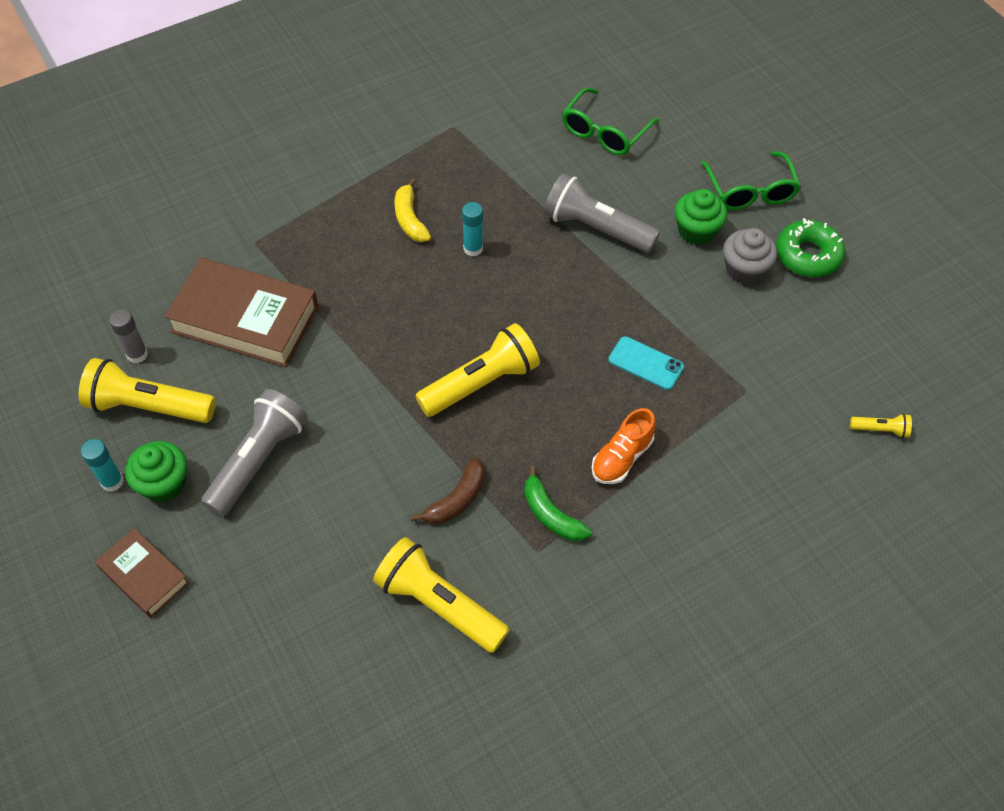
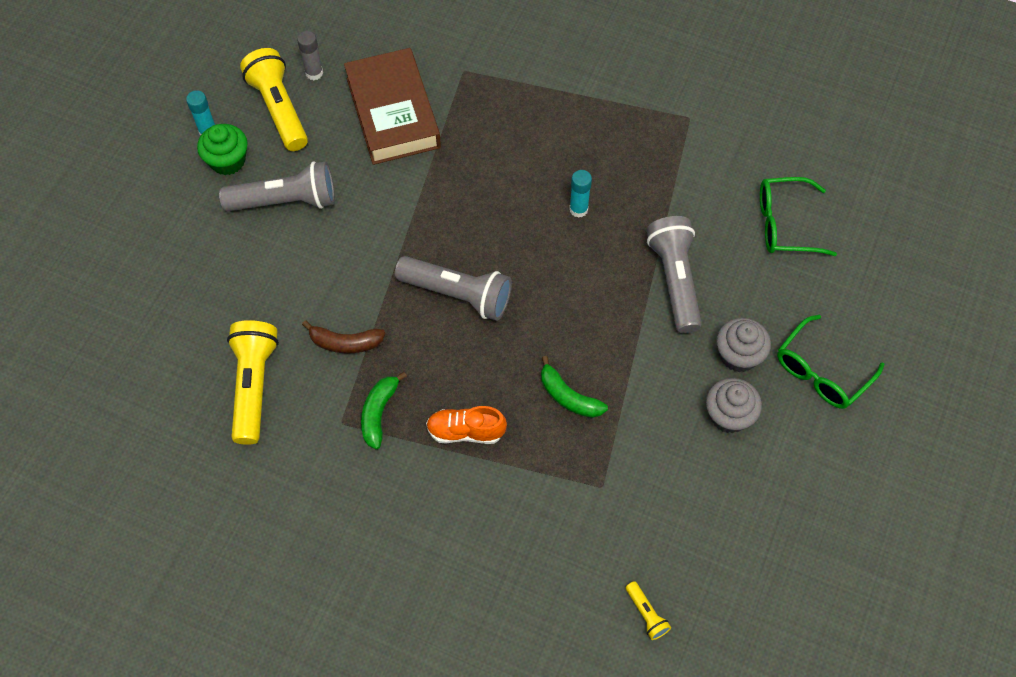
camera: 55 degrees right, 5 degrees up
(144, 576) = (154, 199): brown book -> none
(410, 219) = (570, 150): yellow banana -> none
(481, 383) = (458, 294): yellow flashlight -> grey flashlight
(645, 363) = (568, 396): turquoise phone -> green banana
(696, 231) = (738, 355): green cupcake -> grey cupcake
(807, 255) = (789, 457): green donut -> none

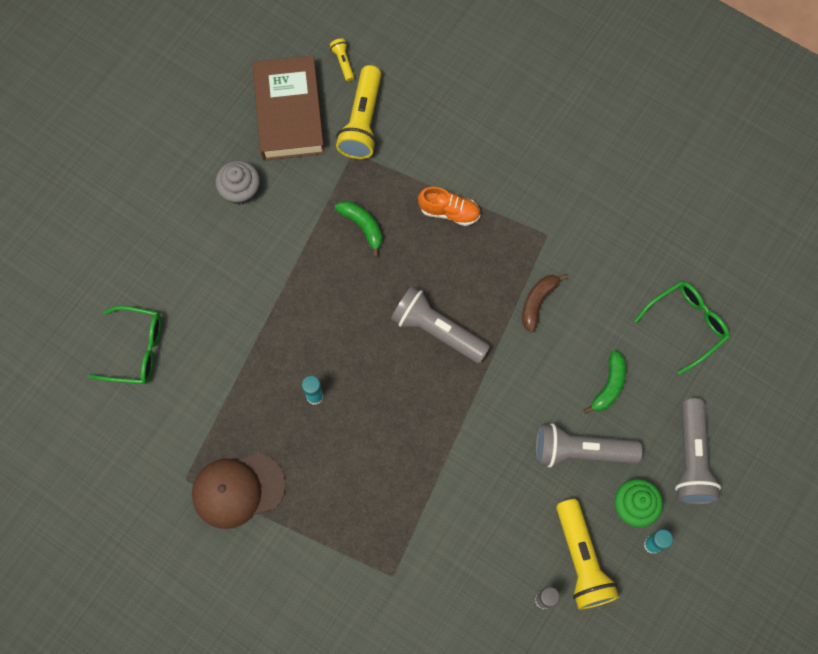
camera: 170 degrees left, 10 degrees up
(253, 386) = (616, 277): yellow flashlight -> yellow flashlight (363, 122)
(345, 343) = (537, 302): brown banana -> brown banana turned 75 degrees counterclockwise
(379, 413) = (516, 238): green banana -> green banana (609, 386)
(393, 113) = (470, 535): brown book -> brown book (289, 113)
(633, 116) = (238, 490): none -> brown cap
(674, 280) = (249, 312): grey flashlight -> grey flashlight (692, 459)
(738, 355) = (217, 237): grey cupcake -> none
(821, 372) = (155, 213): green glasses -> green glasses (687, 324)

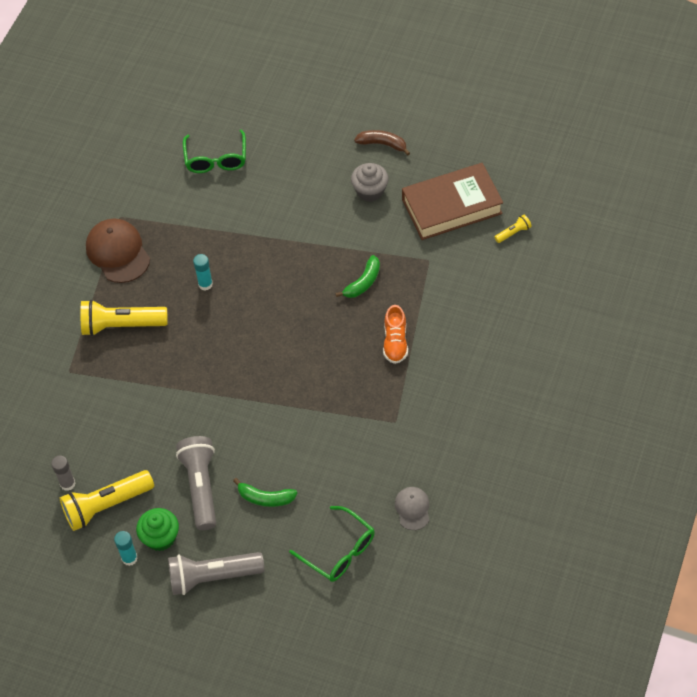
camera: 80 degrees right, 15 degrees down
(363, 122) = (460, 260): yellow flashlight -> yellow flashlight (121, 325)
(437, 330) = (283, 357): grey flashlight -> none
(537, 302) = (329, 427): brown banana -> brown banana (382, 144)
(652, 242) = (412, 509): none -> grey cap

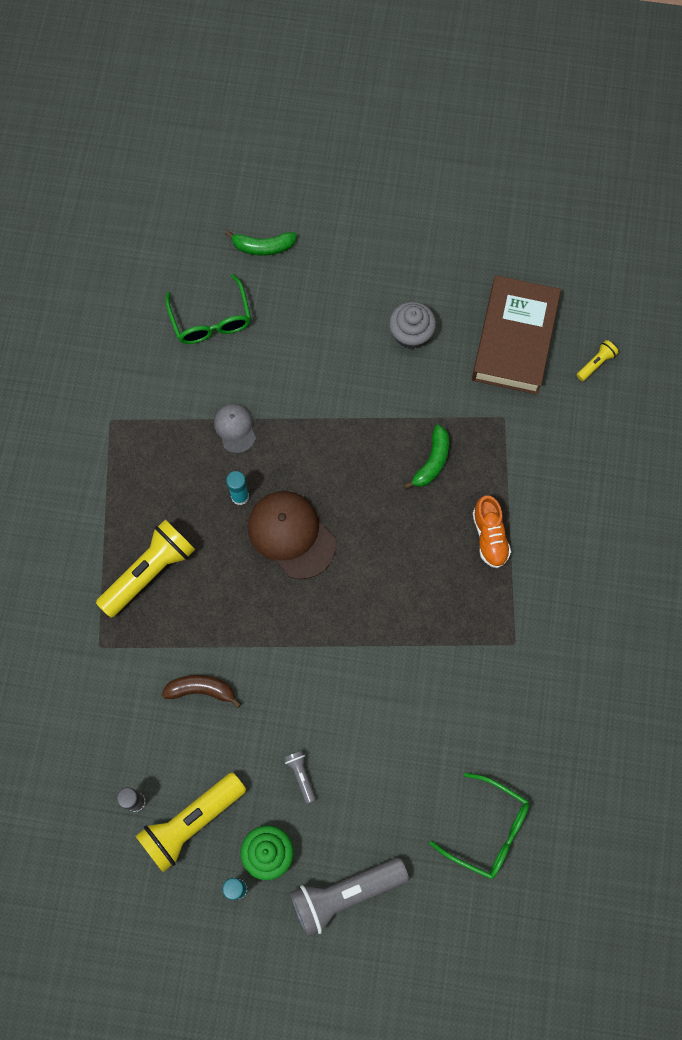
camera: 15 degrees left, 15 degrees up
(118, 252) = (120, 470): brown cap -> brown cap (291, 535)
(121, 325) = (149, 571): yellow flashlight -> yellow flashlight turned 150 degrees clockwise
(200, 487) = (301, 775): grey flashlight -> grey flashlight, size x0.45
(265, 498) = (383, 775): green banana -> green banana (263, 247)
(382, 144) = (411, 267): brown banana -> brown banana (201, 690)
(412, 509) = (562, 757): grey cap -> grey cap (235, 428)
(452, 206) = (514, 339): brown book -> brown book turned 45 degrees counterclockwise

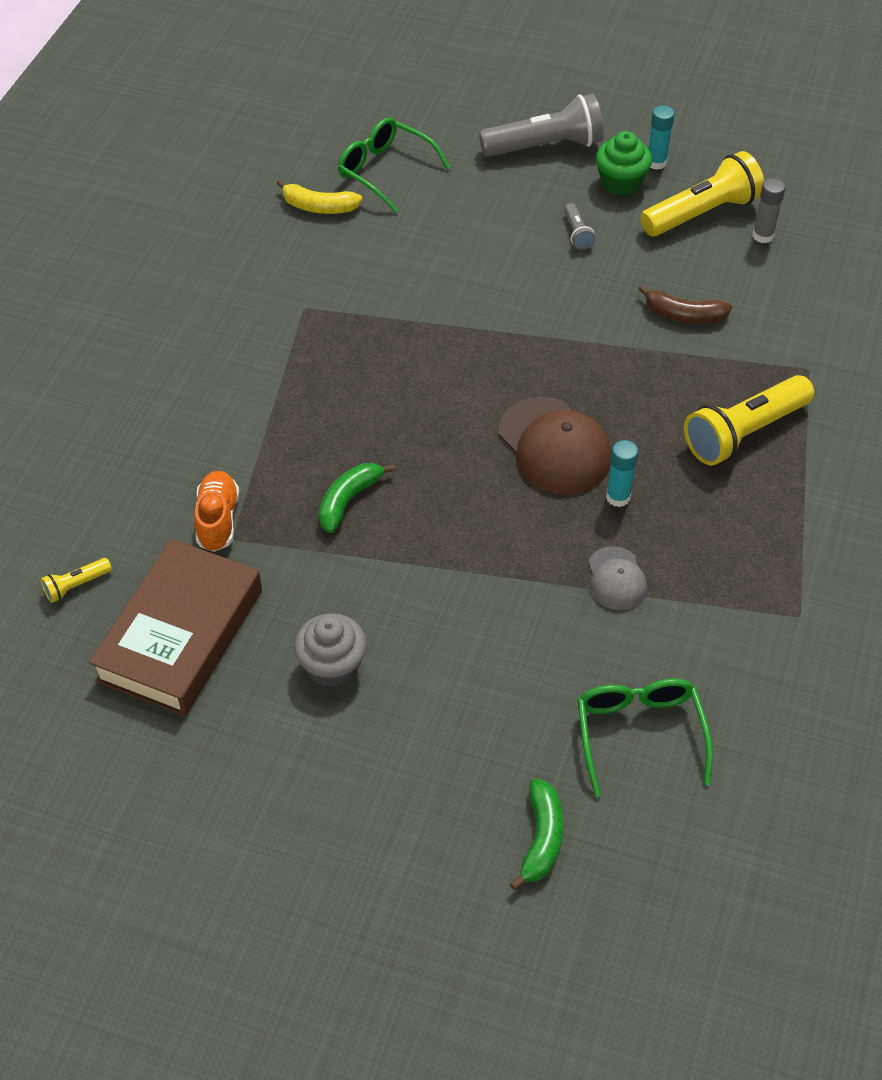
camera: 170 degrees left, 20 degrees down
(263, 247) = (541, 839): green banana -> green banana turned 90 degrees clockwise
(490, 536) = (298, 410): orange shoe -> orange shoe (217, 520)
(536, 769) = (319, 207): none -> yellow banana

